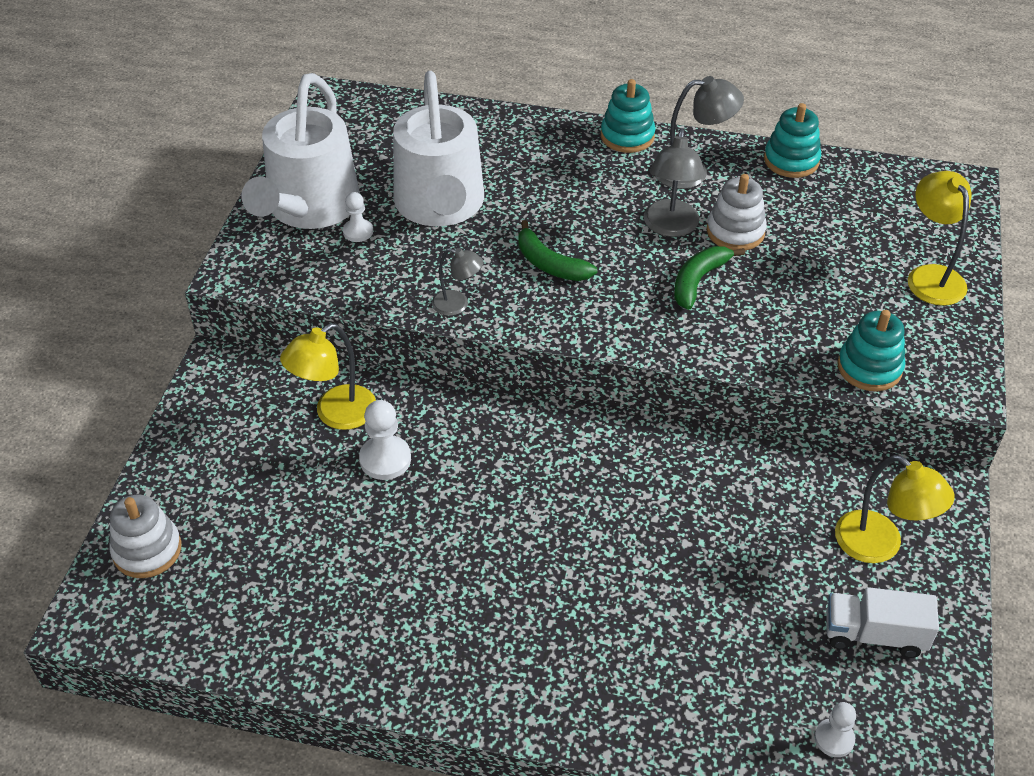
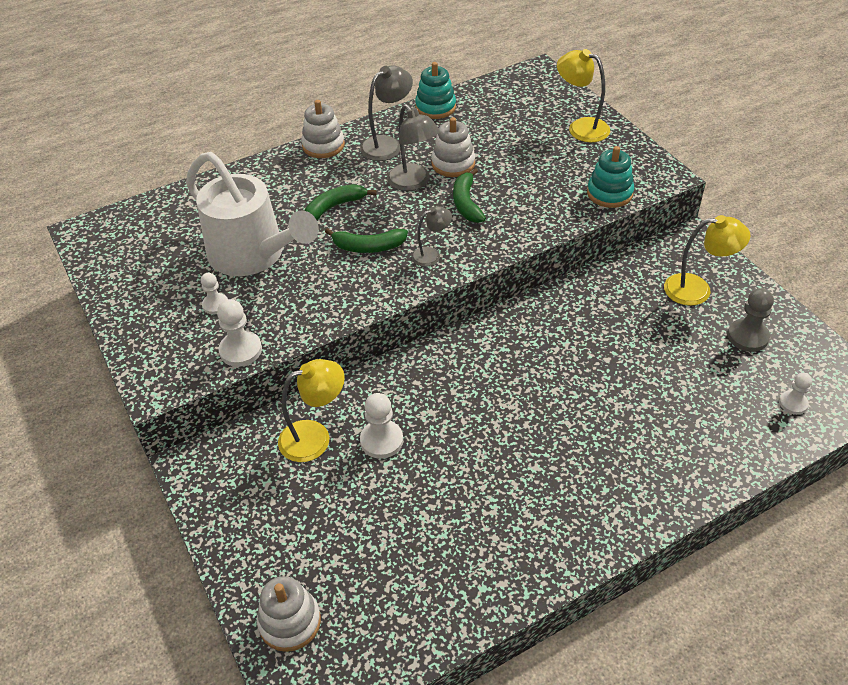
camera: 40 degrees left, 0 degrees up
(309, 209) = (160, 312): white watering can -> none
(332, 286) = (240, 350): none -> white pawn
(335, 414) = (315, 437): yellow lamp -> yellow lamp turned 120 degrees counterclockwise
(457, 305) = (341, 307): grey lamp -> grey lamp (431, 255)
(565, 205) = (334, 207): none -> green banana
(627, 136) = (323, 145): turquoise stacking toy -> white stacking toy
(874, 635) = (748, 336): white truck -> grey pawn

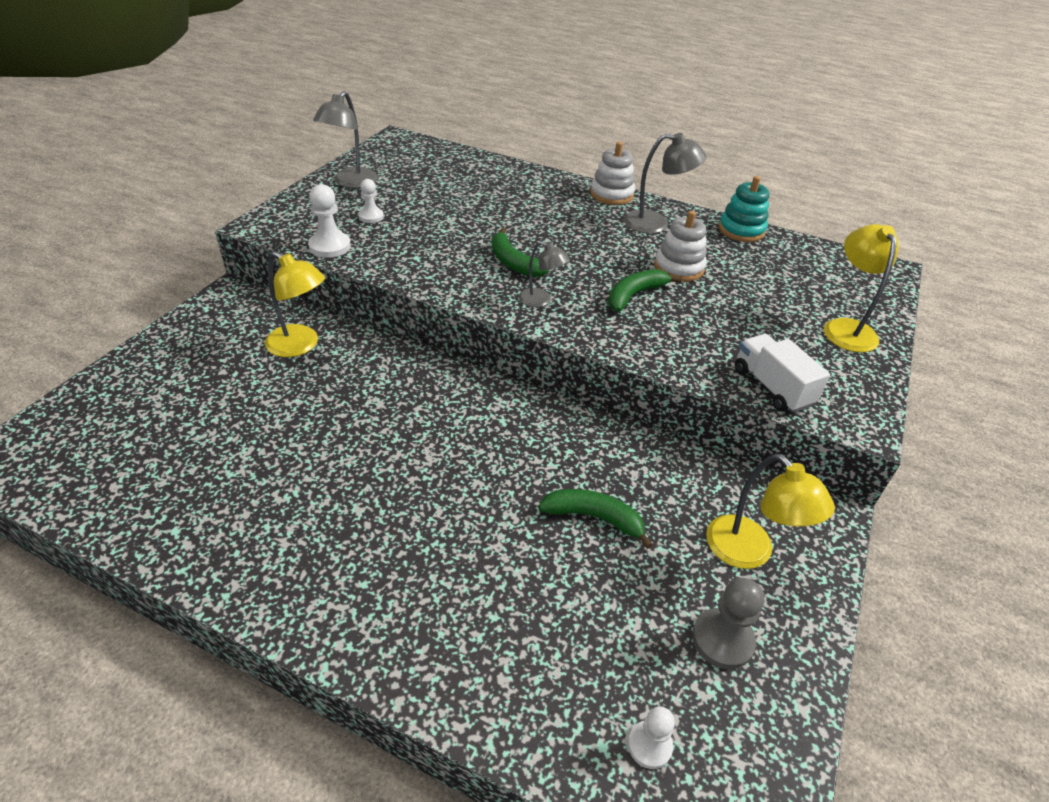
camera: 50 degrees right, 5 degrees down
(254, 255) = (444, 212): white watering can -> none
(290, 622) = (86, 414): white stacking toy -> none
(334, 207) = (543, 227): green banana -> green banana (594, 518)
(381, 440) = (322, 386): white pawn -> none
(413, 183) = (624, 255): grey lamp -> grey lamp (351, 183)
(609, 193) = (772, 387): turquoise stacking toy -> white truck

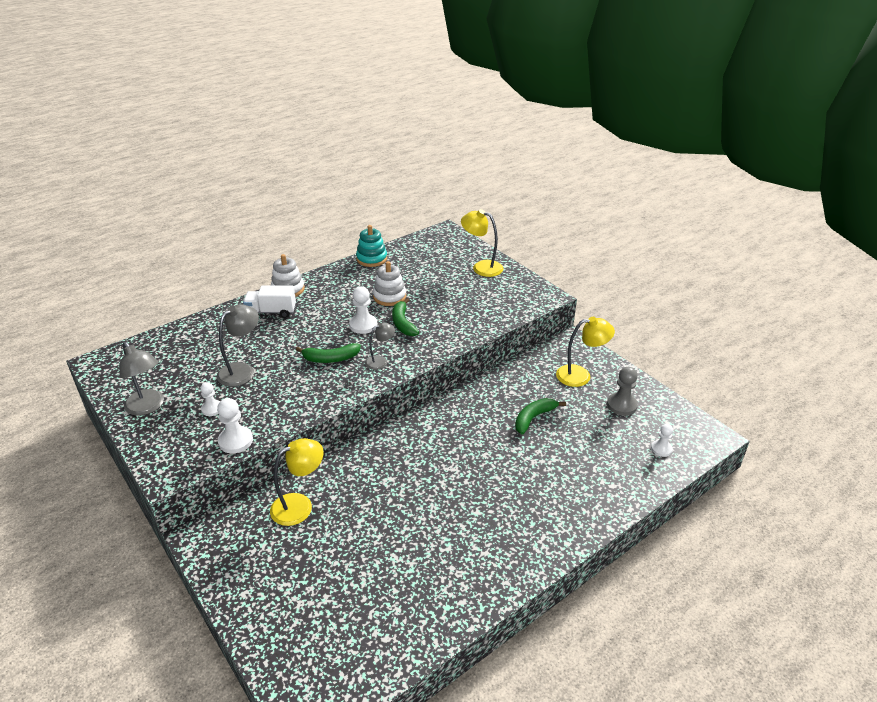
camera: 60 degrees left, 5 degrees down
(599, 265) = (363, 325): none -> white pawn
(656, 224) = (338, 286): grey lamp -> grey lamp (242, 370)
(772, 387) = (508, 310): white truck -> white truck (271, 312)

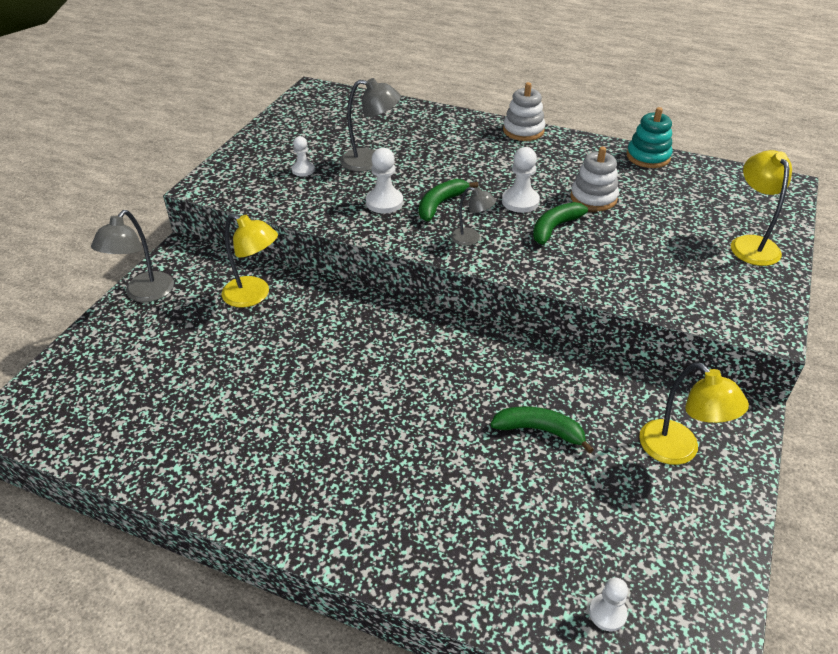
camera: 60 degrees right, 5 degrees up
(148, 407) = (278, 138): grey lamp -> grey lamp (144, 294)
(235, 441) = (271, 202): white pawn -> white pawn (384, 202)
(271, 312) = (476, 137): white truck -> none
(330, 358) = (440, 204): green banana -> green banana turned 75 degrees clockwise
(622, 405) = (661, 525): grey pawn -> none

